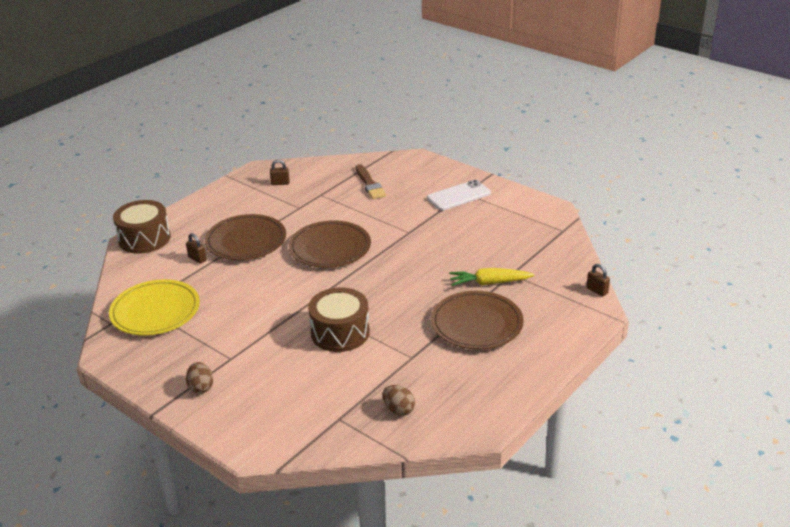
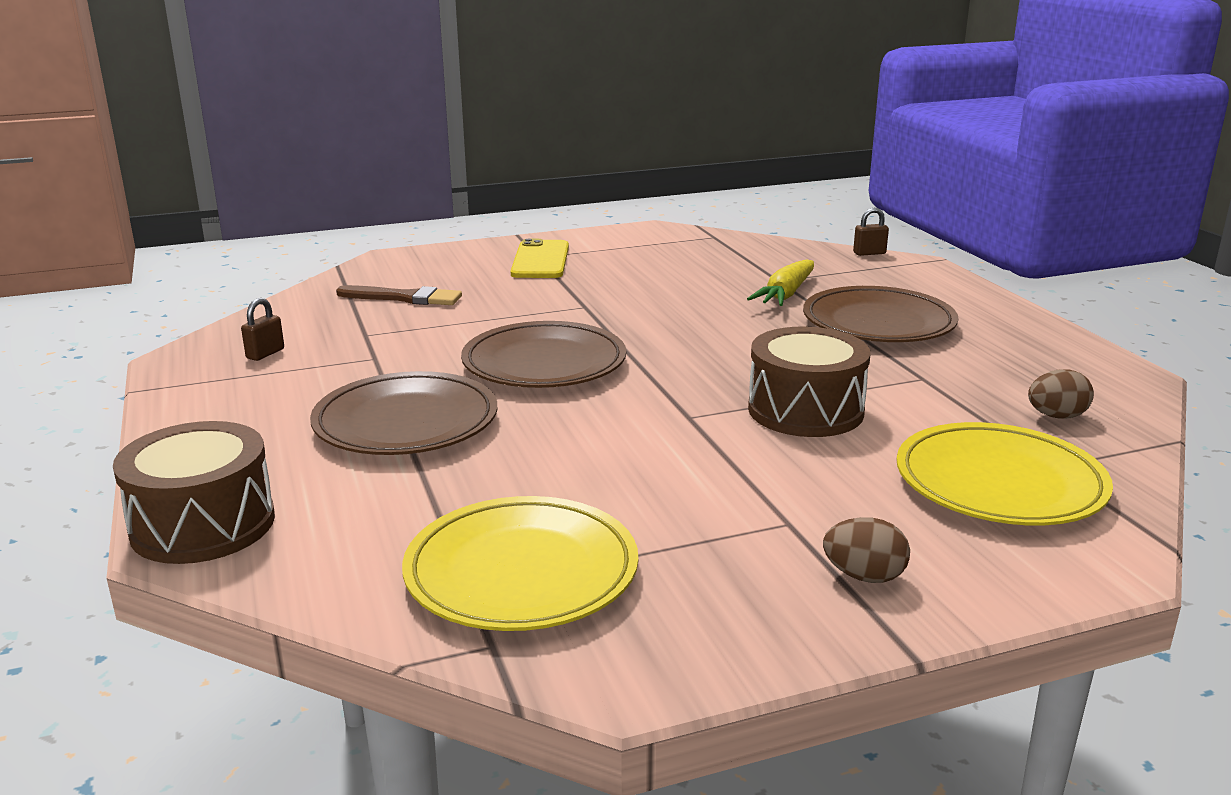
camera: 60 degrees left, 10 degrees down
(197, 259) = (388, 482): brown padlock -> none
(307, 405) = (999, 483): none -> yellow plate
(458, 196) = (540, 260): white phone -> yellow phone

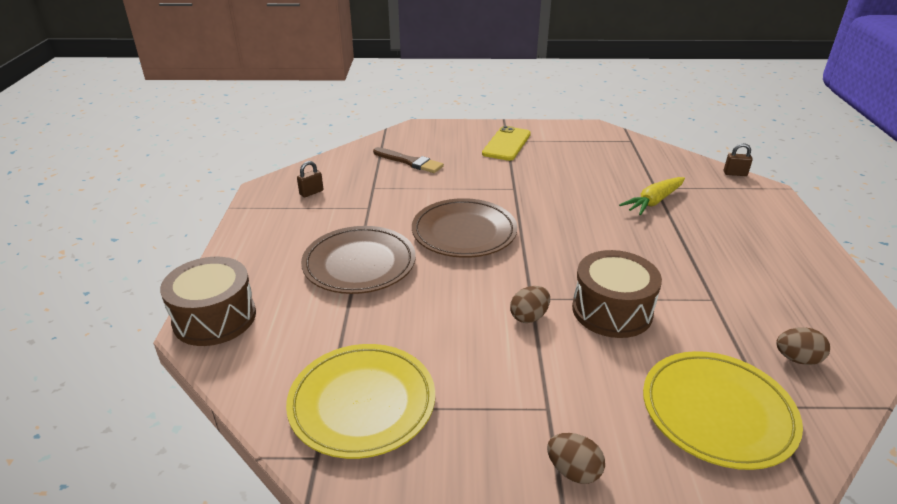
camera: 20 degrees right, 10 degrees up
(699, 436) = (529, 317): none -> brown egg
(878, 323) = (707, 240): brown plate -> none

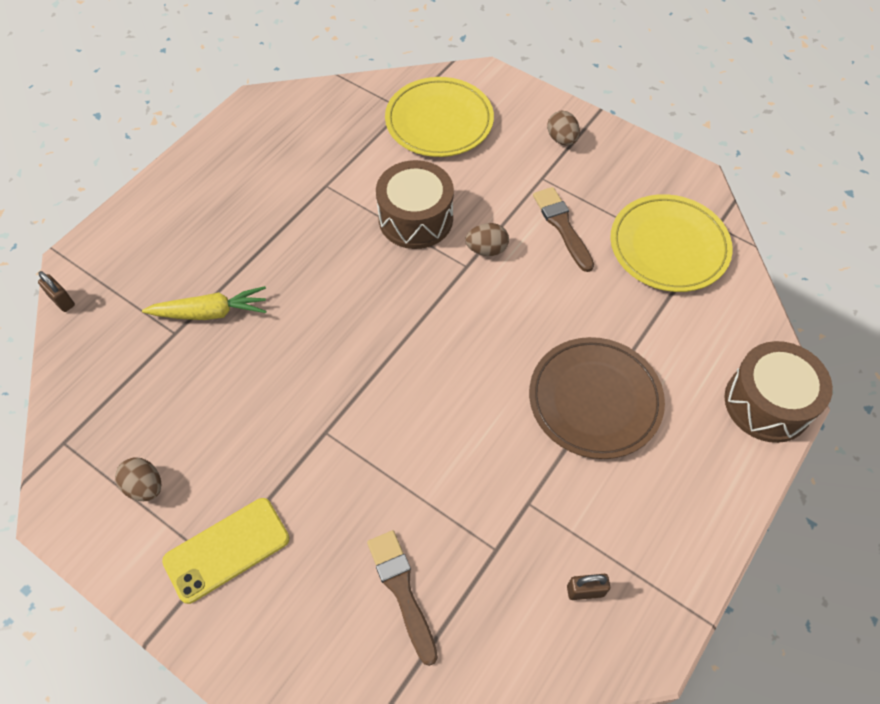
camera: 145 degrees left, 25 degrees up
(464, 232) = (453, 385): brown plate -> none
(483, 369) = (562, 226): none -> brown brush
(797, 359) = (341, 120): brown egg -> brown egg (145, 486)

